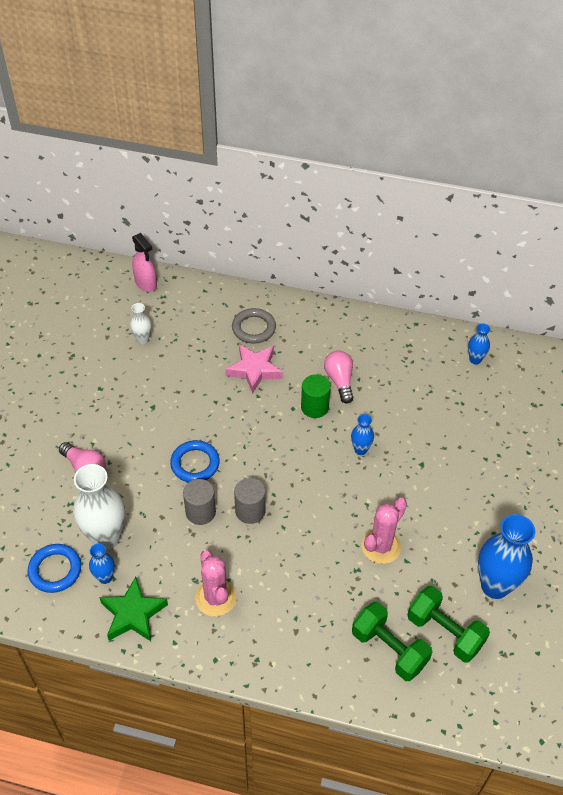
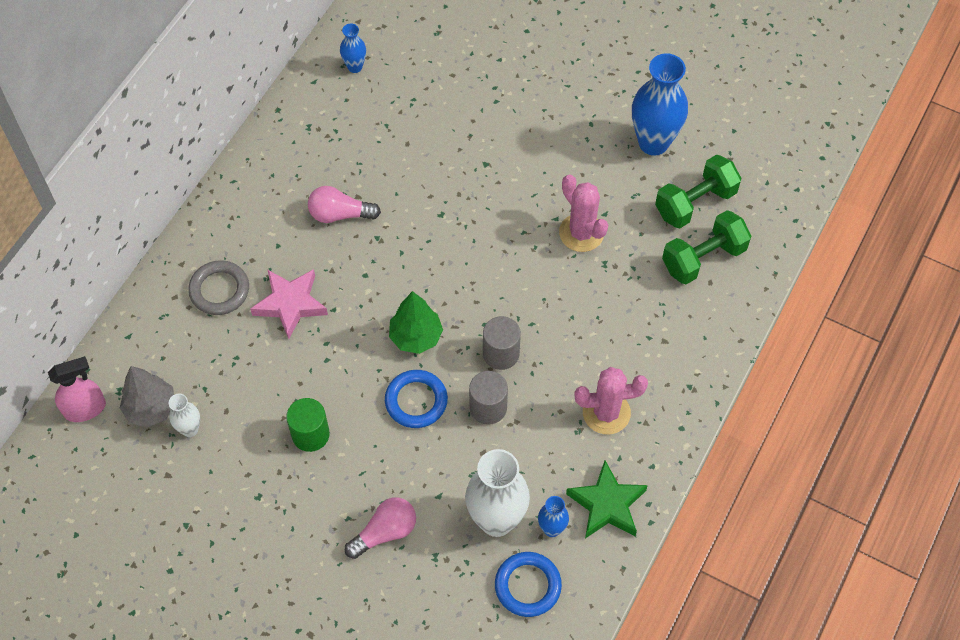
camera: 75 degrees left, 10 degrees up
(154, 316) = (151, 408): none -> grey tree
(249, 452) = (416, 337): none -> green tree
(314, 407) = (371, 251): green cylinder -> green cylinder (310, 434)
(360, 450) = (448, 219): blue vase -> none

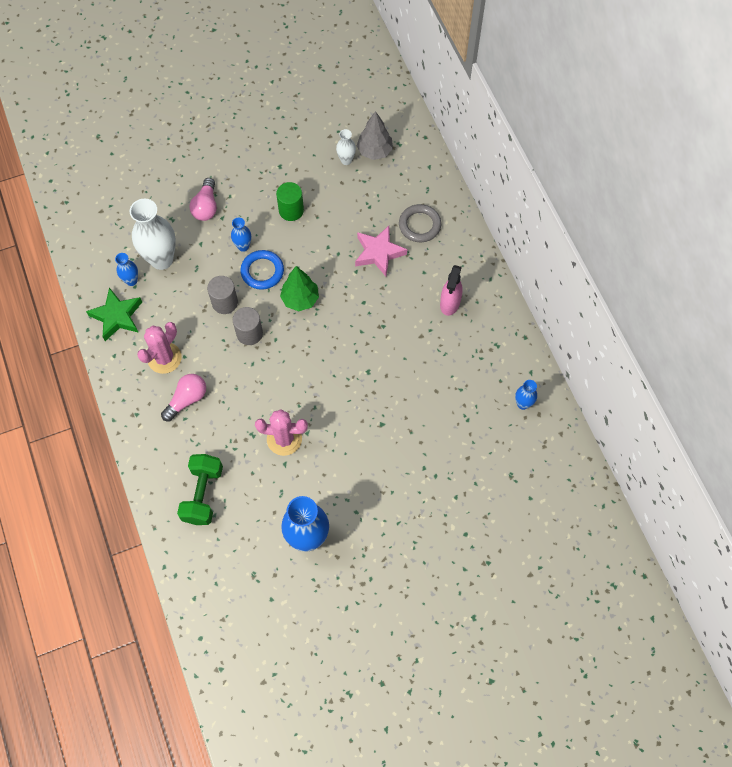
camera: 130 degrees right, 5 degrees up
(85, 409) = (401, 124): pink spray bottle -> pink spray bottle (450, 303)
(340, 214) = (417, 318): pink light bulb -> pink light bulb (187, 399)
(402, 446) = (243, 246): none -> blue vase
(527, 586) = (116, 248): blue ring -> none
(695, 203) = (243, 524): green dumbbell -> none

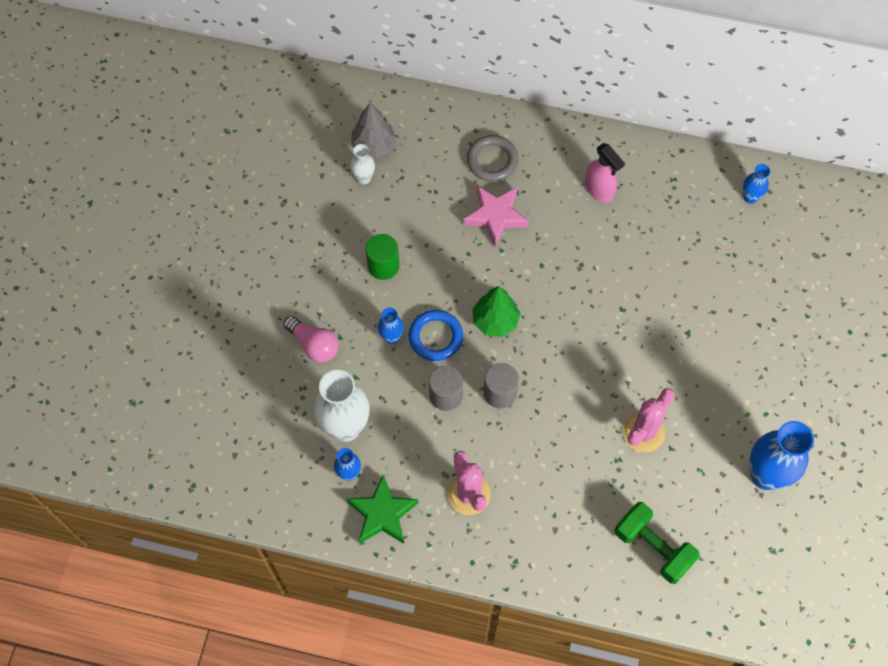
camera: 55 degrees left, 0 degrees up
(187, 399) = (534, 500): pink light bulb -> none

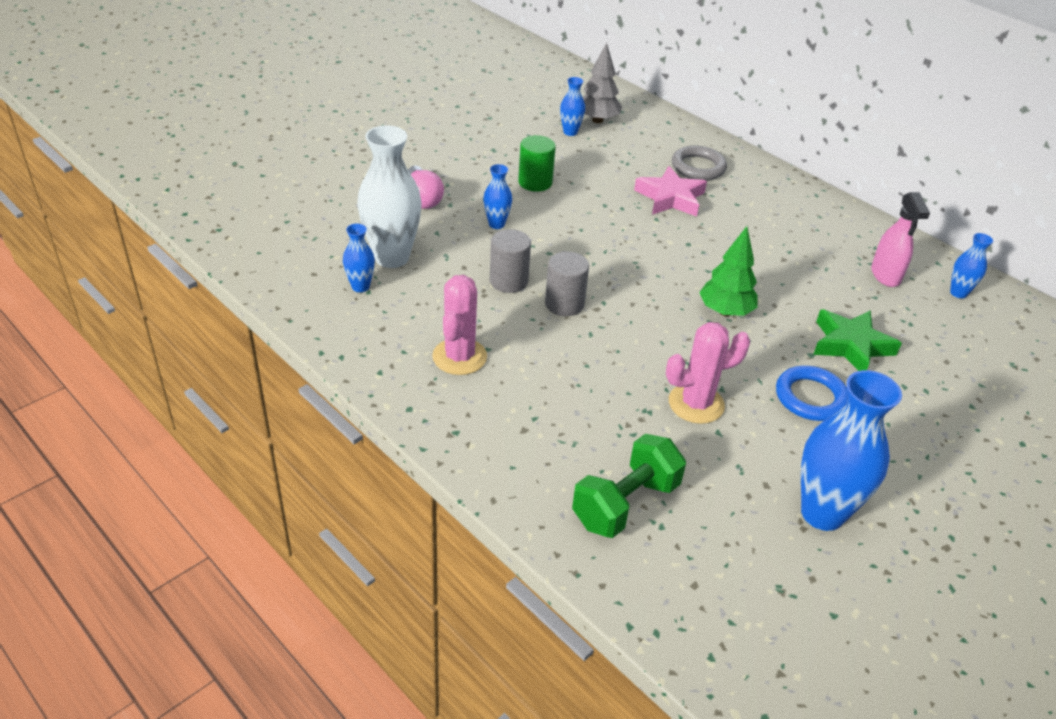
camera: 30 degrees right, 25 degrees down
(364, 178) = (570, 132): white vase -> blue vase
(382, 514) = (360, 328): green star -> green star (851, 345)
(435, 337) = (538, 242): blue ring -> blue ring (810, 397)
(495, 321) = (607, 257): green tree -> green tree (725, 311)
(599, 190) = (791, 223): pink spray bottle -> pink spray bottle (885, 275)
(653, 547) = (625, 504): green dumbbell -> green dumbbell turned 60 degrees clockwise

